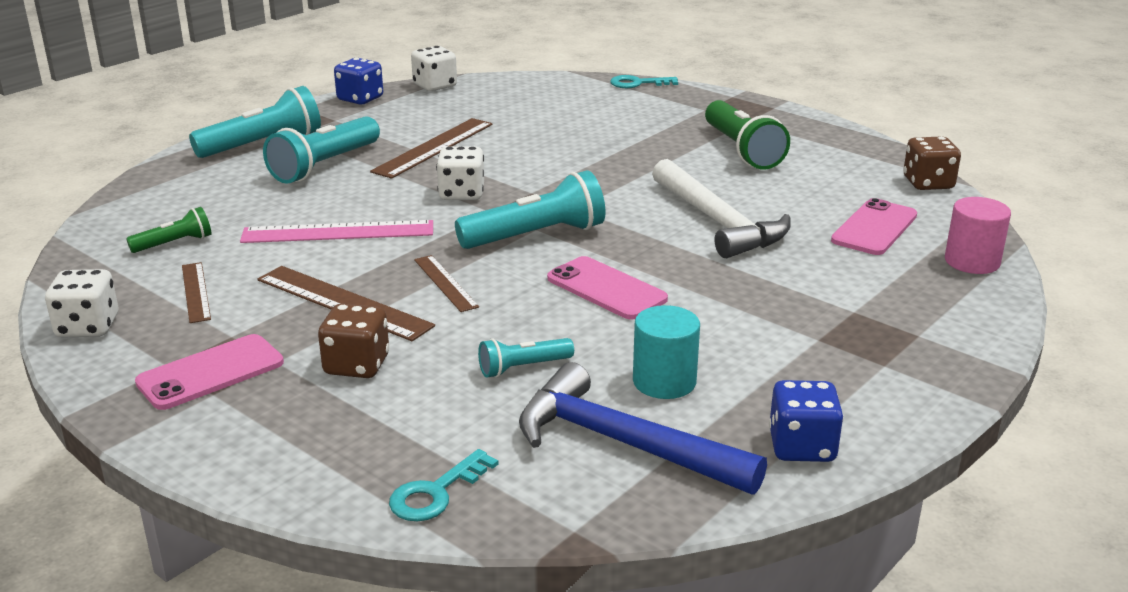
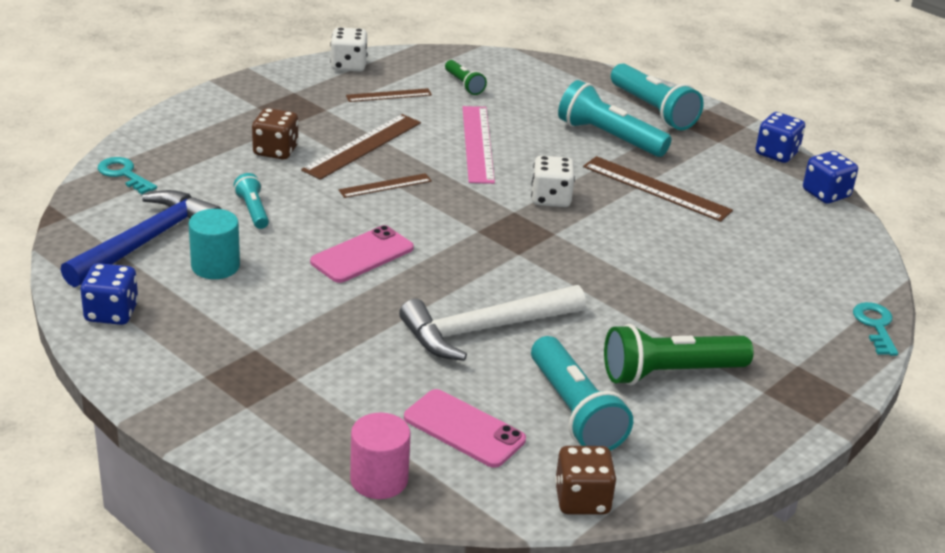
camera: 90 degrees right, 5 degrees up
(210, 372) = (281, 104): pink phone -> none
(435, 86) = (826, 194): white dice -> blue dice
(536, 236) = (463, 229): turquoise flashlight -> turquoise flashlight (574, 411)

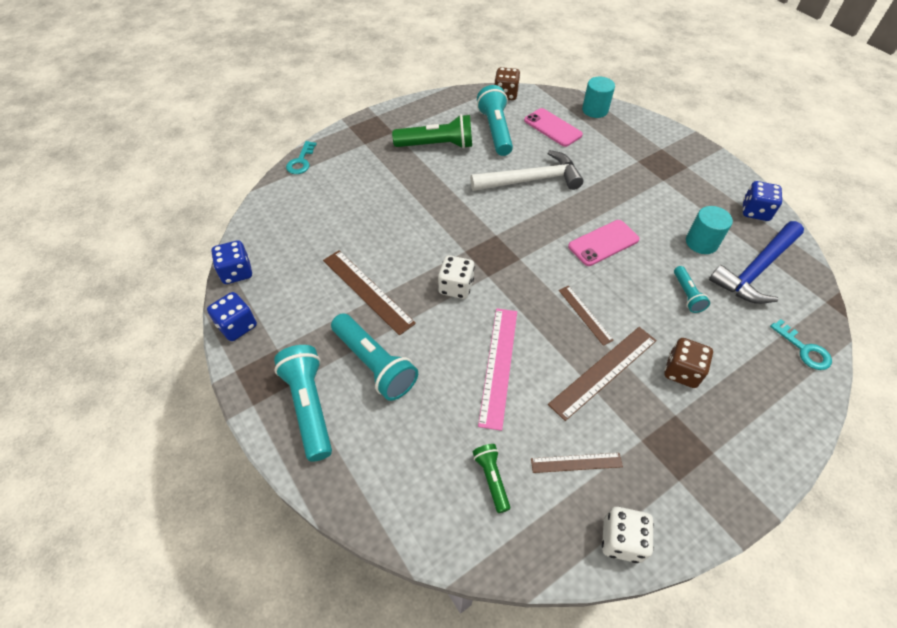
camera: 165 degrees left, 20 degrees up
(379, 480) = (595, 110): pink cylinder -> turquoise cylinder
(385, 186) = (585, 314): brown ruler -> brown ruler turned 75 degrees clockwise

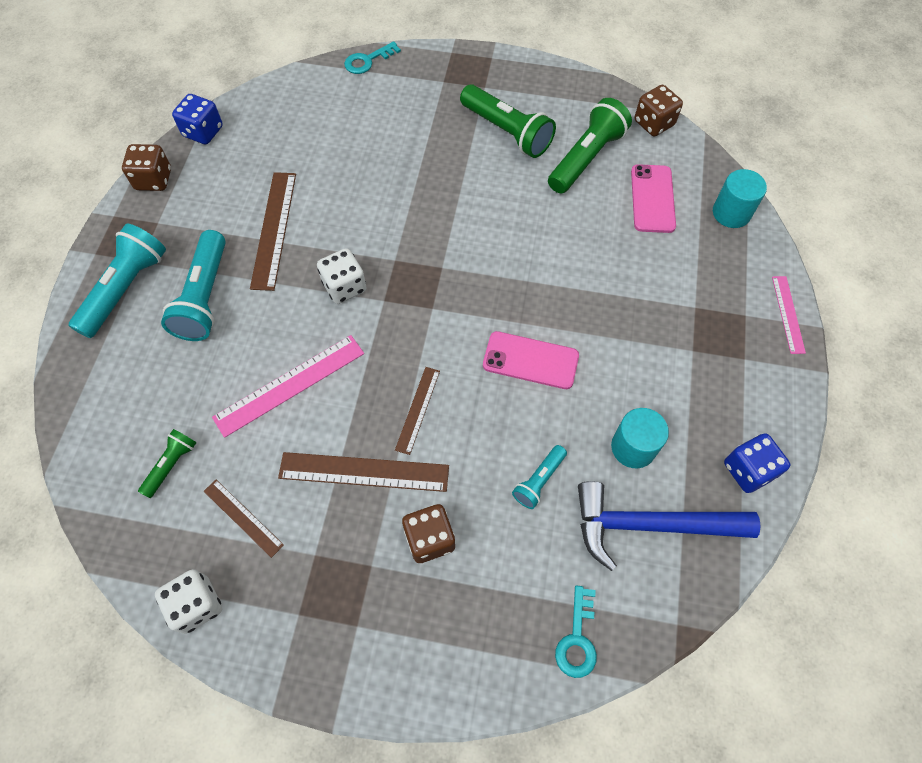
camera: 45 degrees right, 10 degrees up
(237, 326) = (153, 180): blue dice -> brown dice
(495, 131) = (586, 158): turquoise flashlight -> green flashlight
(531, 180) = (549, 239): white hammer -> none
(676, 135) = (788, 314): none -> pink ruler

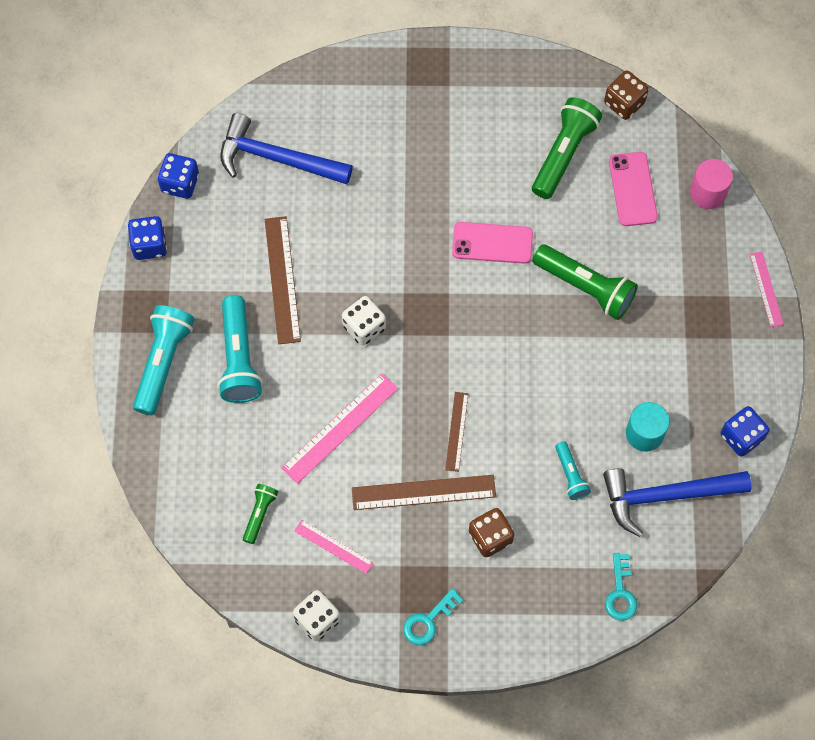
camera: 10 degrees left, 5 degrees up
(153, 180) = (149, 245): brown dice -> blue dice
(243, 517) = (333, 546): brown ruler -> pink ruler
(303, 124) = (277, 158): none -> blue hammer
(368, 60) = (323, 71): turquoise key -> turquoise key (428, 620)
(507, 132) = (481, 136): green flashlight -> green flashlight (585, 287)
(530, 360) = (545, 370): pink phone -> pink phone (492, 243)
(539, 480) = (570, 475): turquoise flashlight -> turquoise flashlight turned 45 degrees counterclockwise
(731, 213) = (708, 193): turquoise cylinder -> pink cylinder

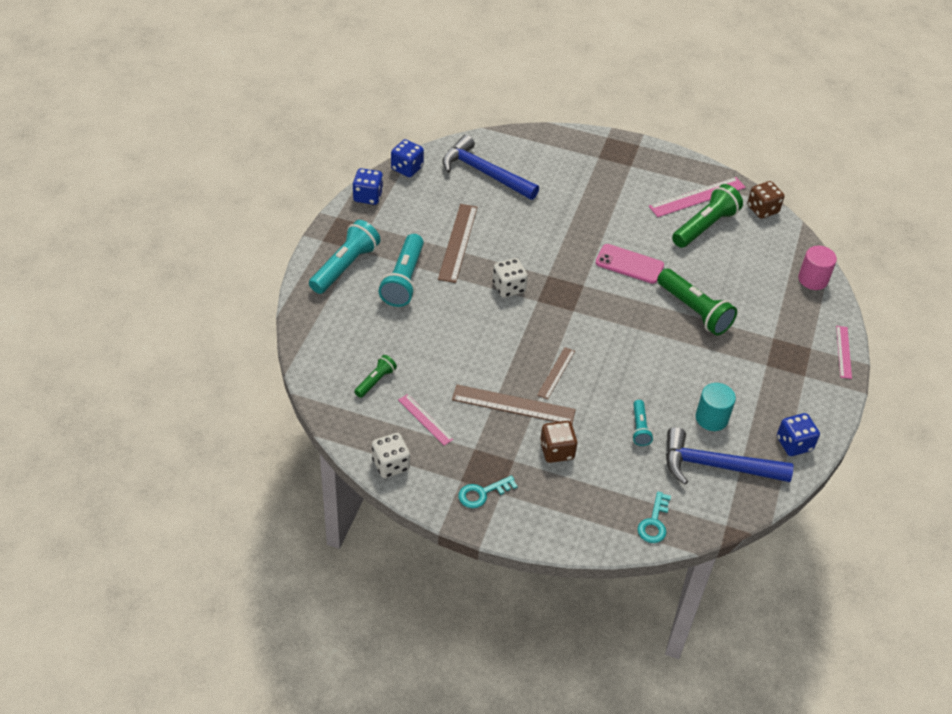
camera: 15 degrees right, 20 degrees down
(340, 428) = (463, 344): pink ruler -> pink ruler (697, 197)
(633, 189) = (753, 261): pink phone -> none

